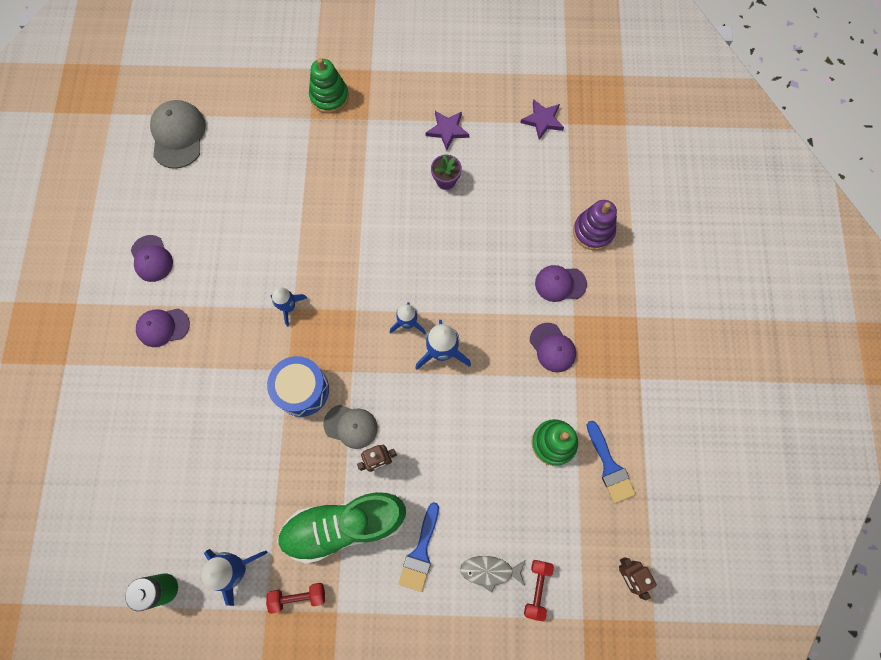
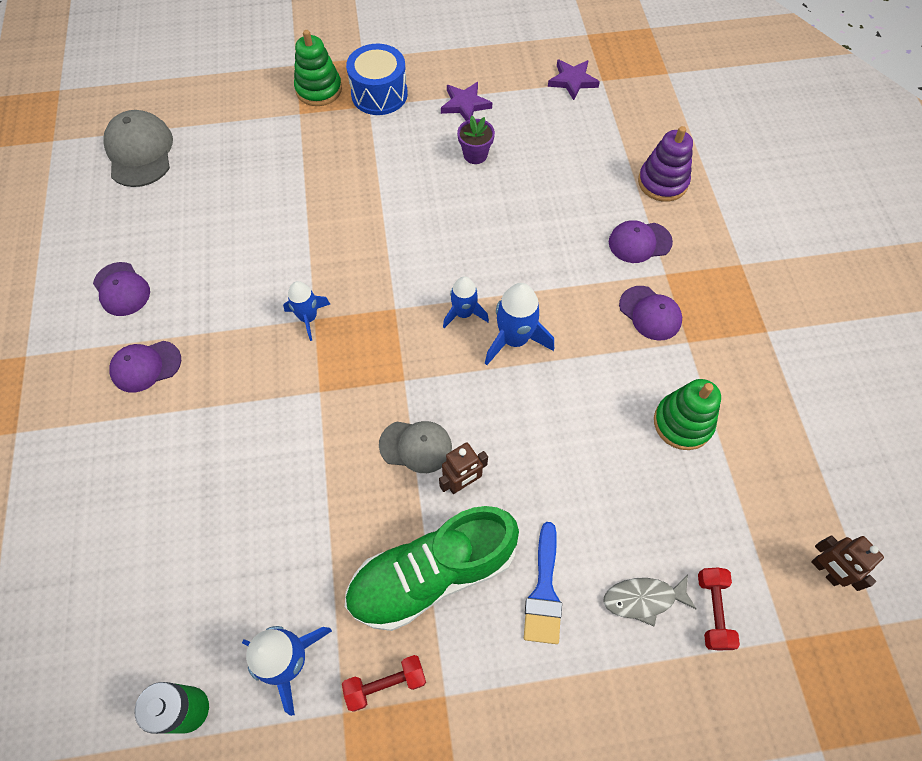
camera: 10 degrees left, 10 degrees down
(302, 390) = (343, 412): blue drum -> blue drum (379, 94)
(610, 467) = (761, 439): blue brush -> none

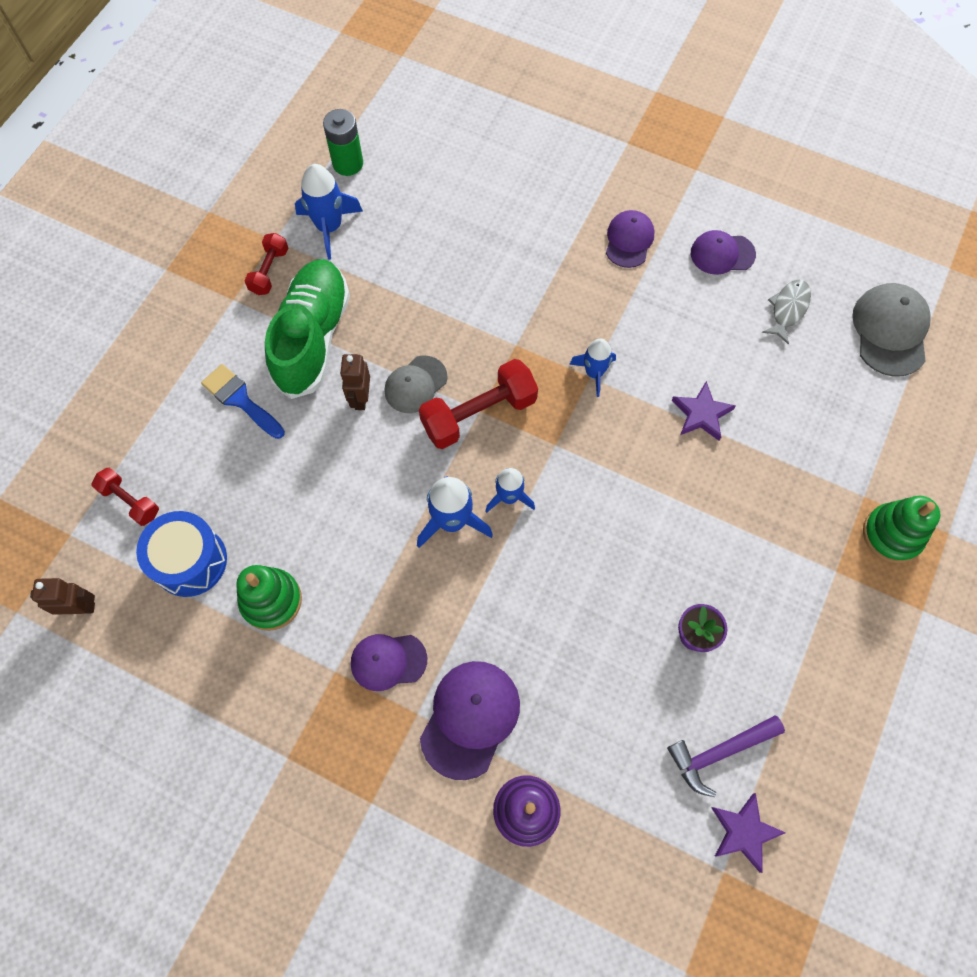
camera: 125 degrees right, 5 degrees up
(140, 152) = (890, 331): grey cap -> grey cap turned 105 degrees counterclockwise
(379, 94) = (849, 593): blue drum -> blue drum (190, 561)
(408, 378) = (479, 414): none -> red dumbbell
(465, 104) = (778, 675): purple star -> purple star (701, 414)
(538, 110) = (719, 752): none -> purple hammer
(639, 242) = (470, 718): purple cap -> purple cap, size x1.51
(643, 599) = (179, 460): grey fish -> grey fish (788, 309)

